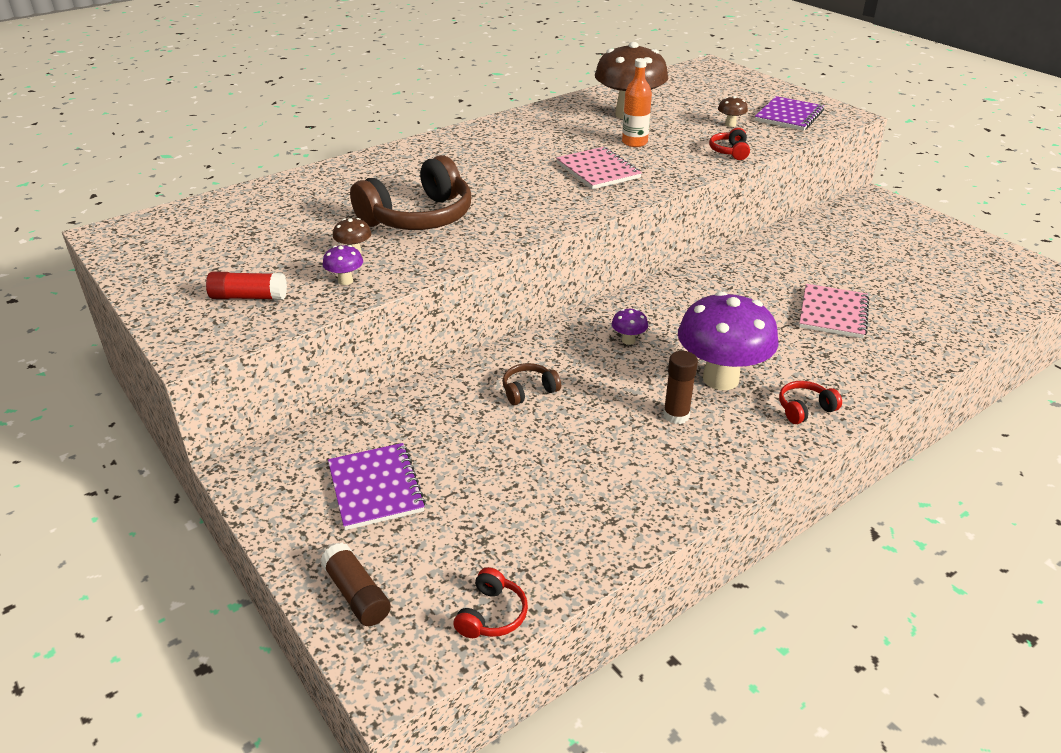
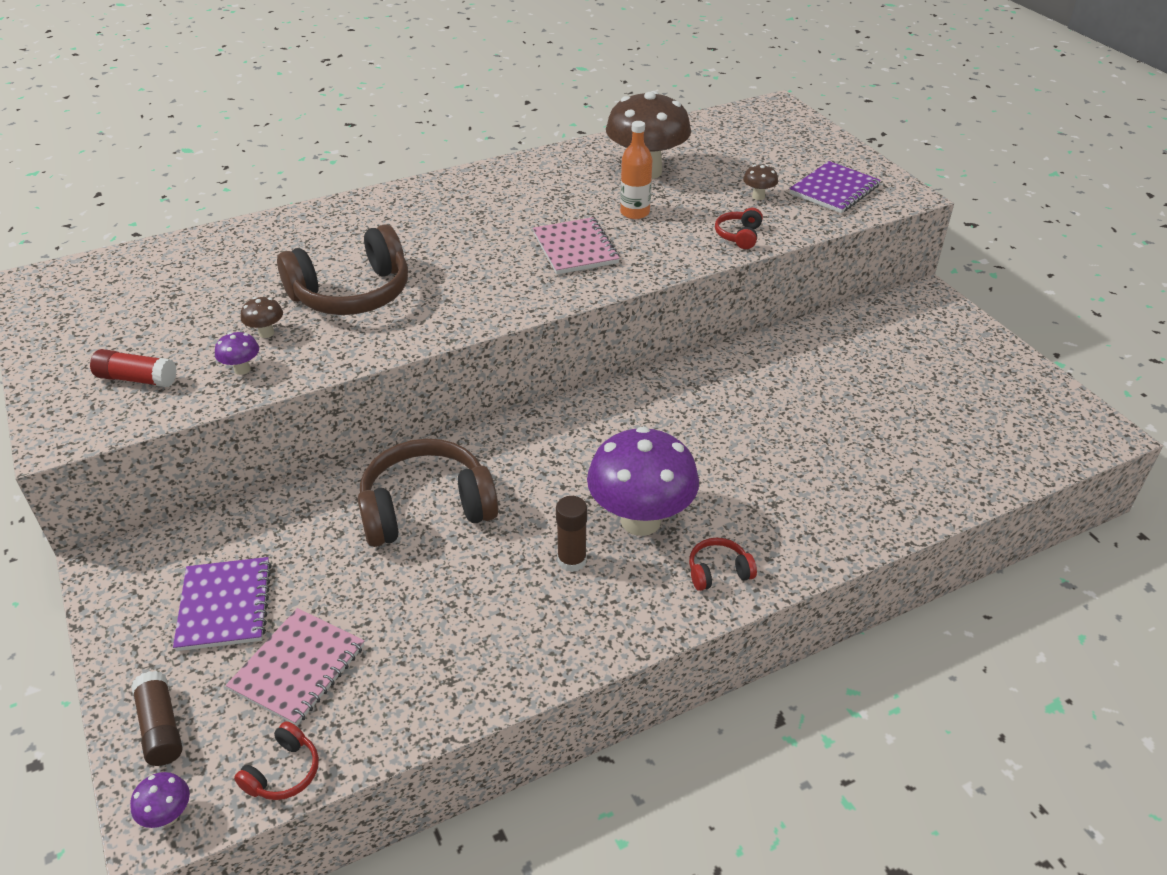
camera: 10 degrees right, 5 degrees up
(529, 390) = (426, 508): brown headphones -> brown headphones, size x2.22
(628, 340) = (559, 458): purple mushroom -> purple mushroom (168, 815)
(833, 313) = (807, 450): pink notebook -> pink notebook (298, 668)

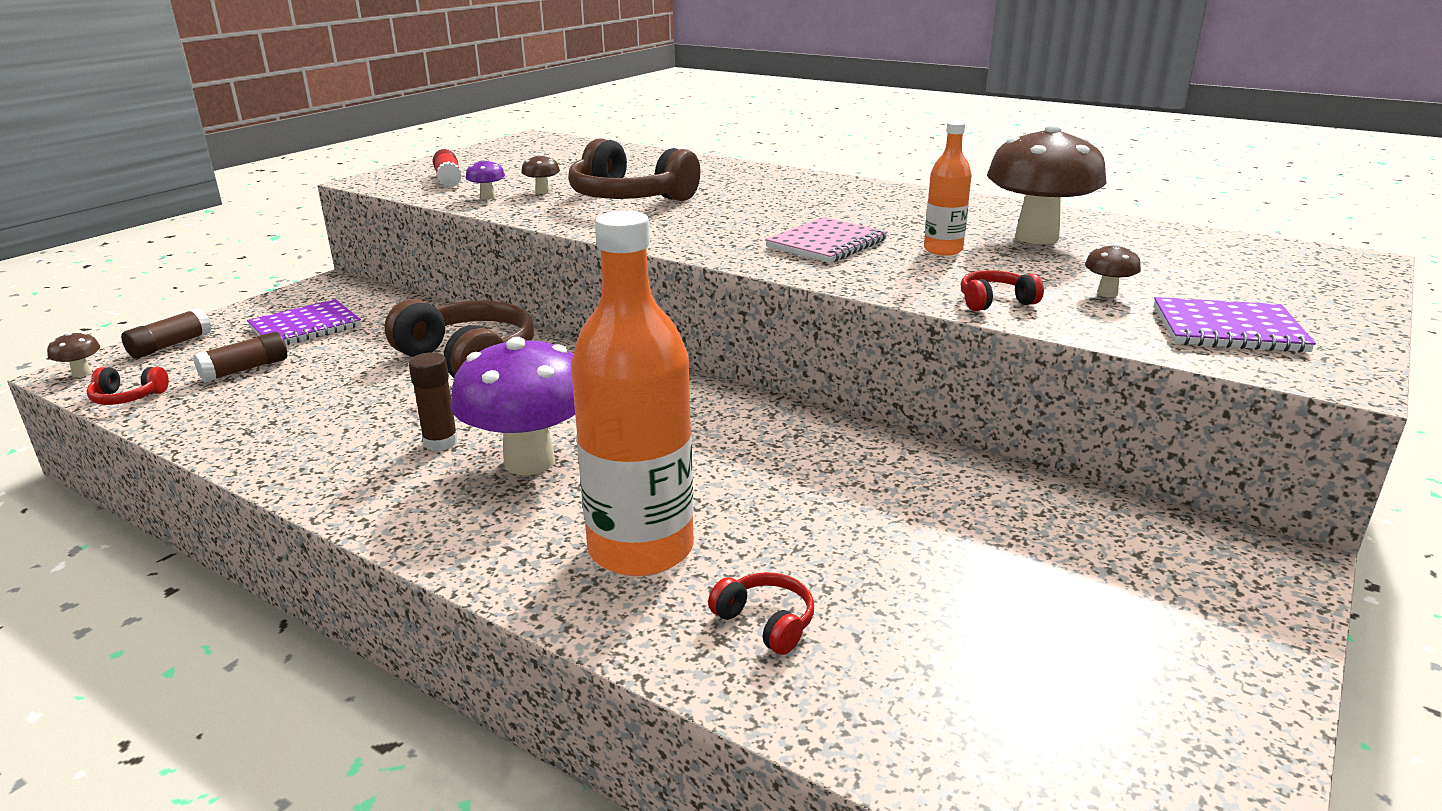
camera: 60 degrees right, 15 degrees down
(168, 815) = (82, 373): purple mushroom -> brown mushroom
(298, 668) = (245, 369): pink notebook -> brown glue stick
(718, 572) = (476, 531): red headphones -> red headphones (765, 622)
(788, 502) = (641, 549): none -> orange bottle

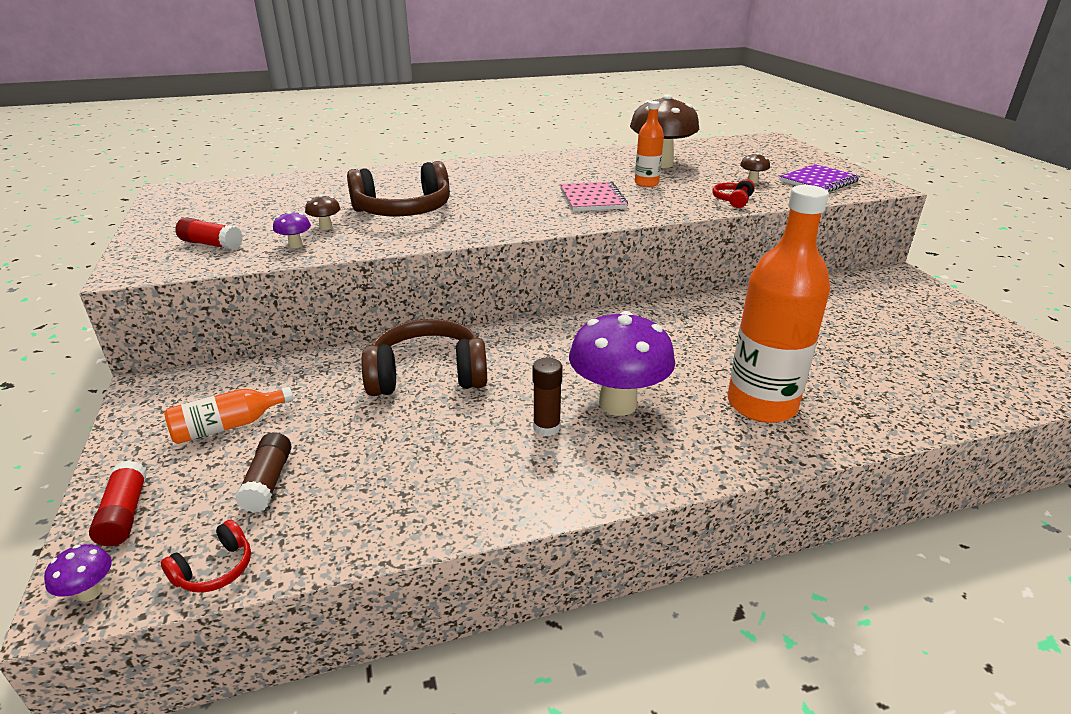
camera: 50 degrees left, 5 degrees up
(82, 373) = (90, 592): brown mushroom -> purple mushroom
(170, 345) = (124, 514): brown glue stick -> red glue stick
(305, 327) = (228, 426): purple notebook -> orange bottle
(765, 622) = (862, 397): red headphones -> none

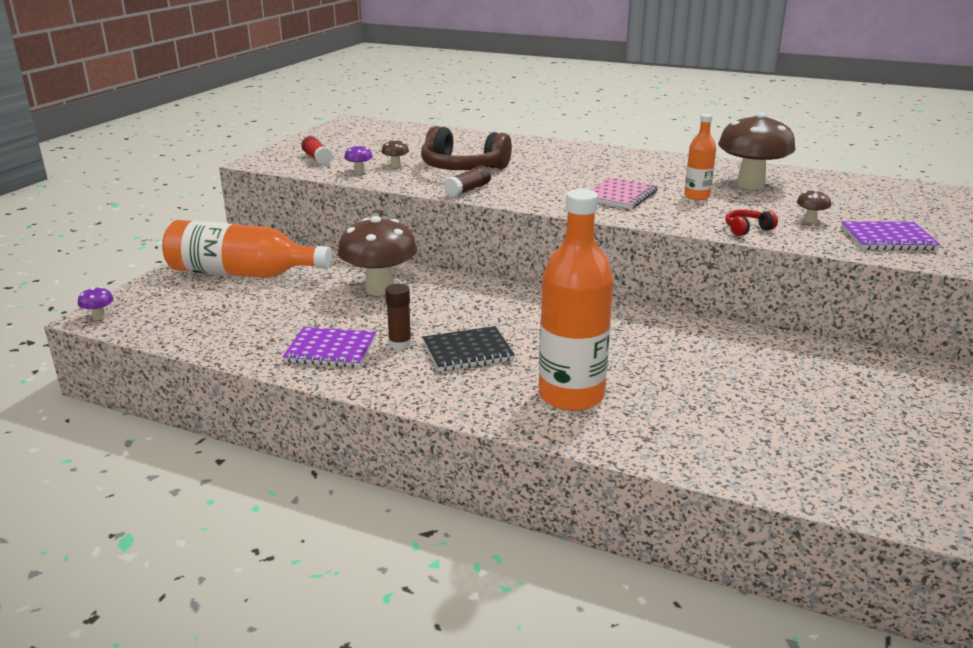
camera: 40 degrees right, 5 degrees down
(124, 514) = (149, 293): red glue stick -> none
(215, 569) = (151, 331): red headphones -> none
(228, 426) = (242, 273): orange bottle -> orange bottle, size x2.01
(268, 482) = (222, 306): brown glue stick -> brown glue stick (468, 190)
(427, 375) = (380, 289): brown headphones -> brown mushroom
(490, 471) = (331, 350): none -> purple notebook
(617, 404) = (468, 351): purple mushroom -> black notebook

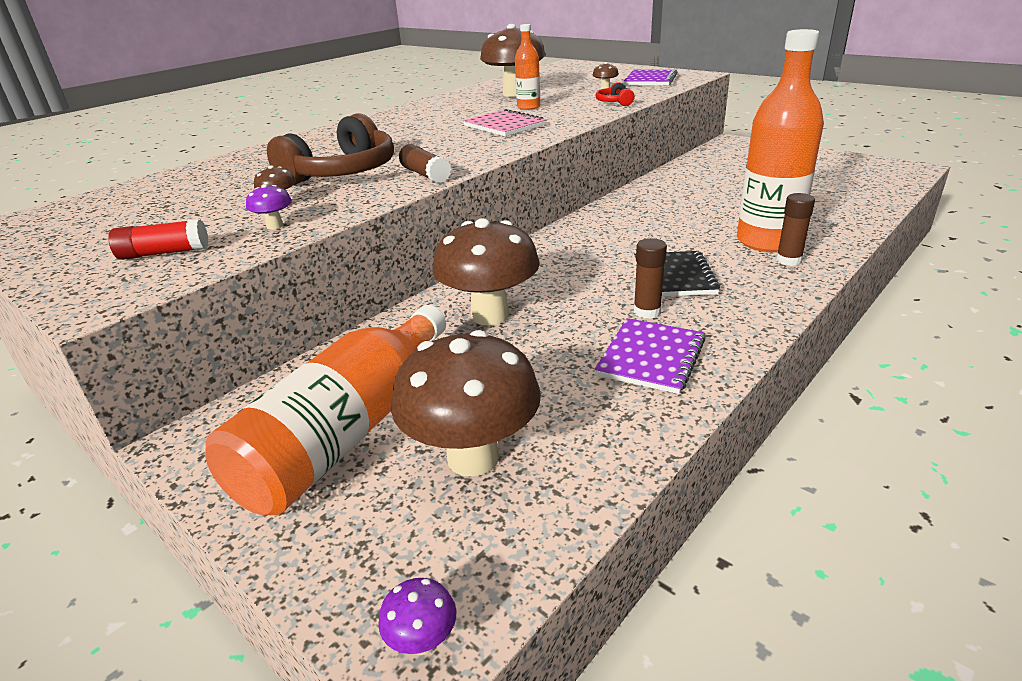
camera: 70 degrees left, 5 degrees up
(219, 308) = (473, 457): none -> brown mushroom
(527, 407) = (788, 260): none -> brown glue stick

